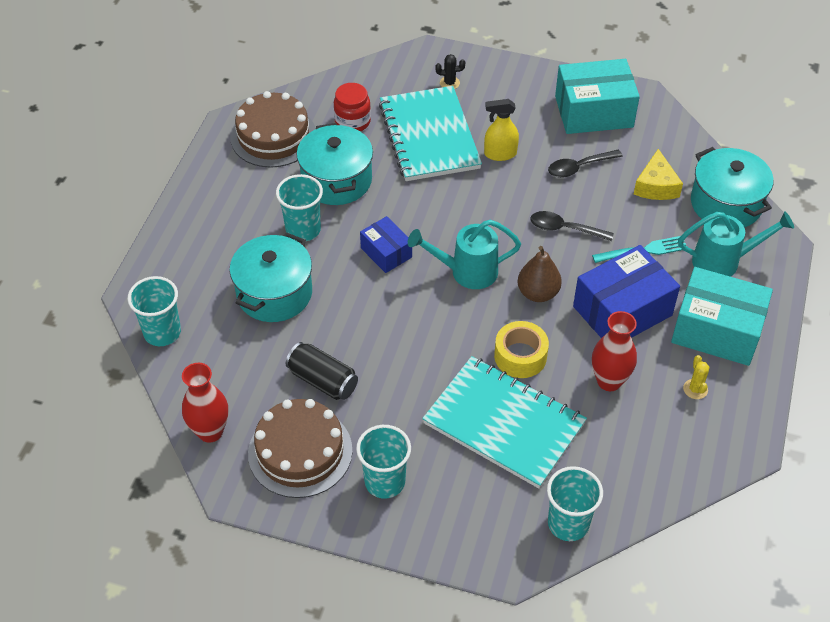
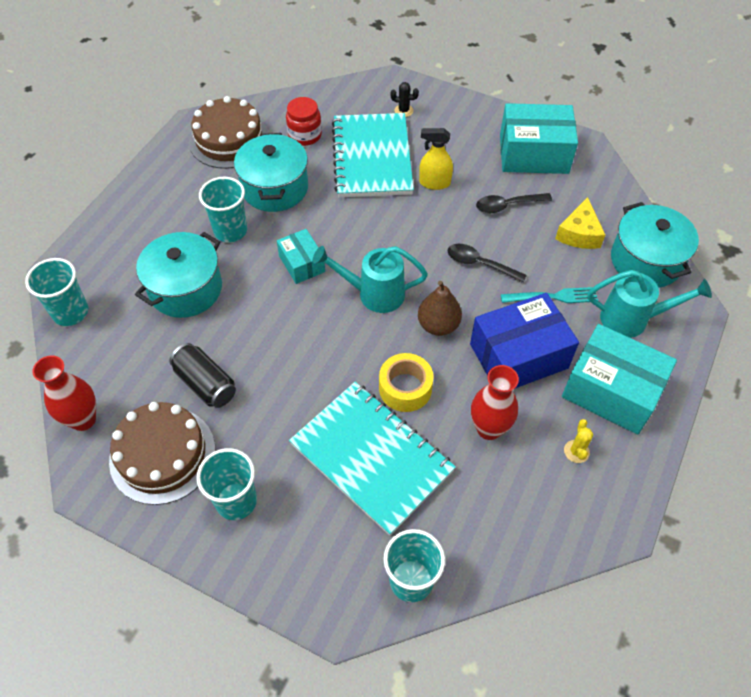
camera: 10 degrees right, 5 degrees up
(386, 252) = (302, 264): blue box -> turquoise box

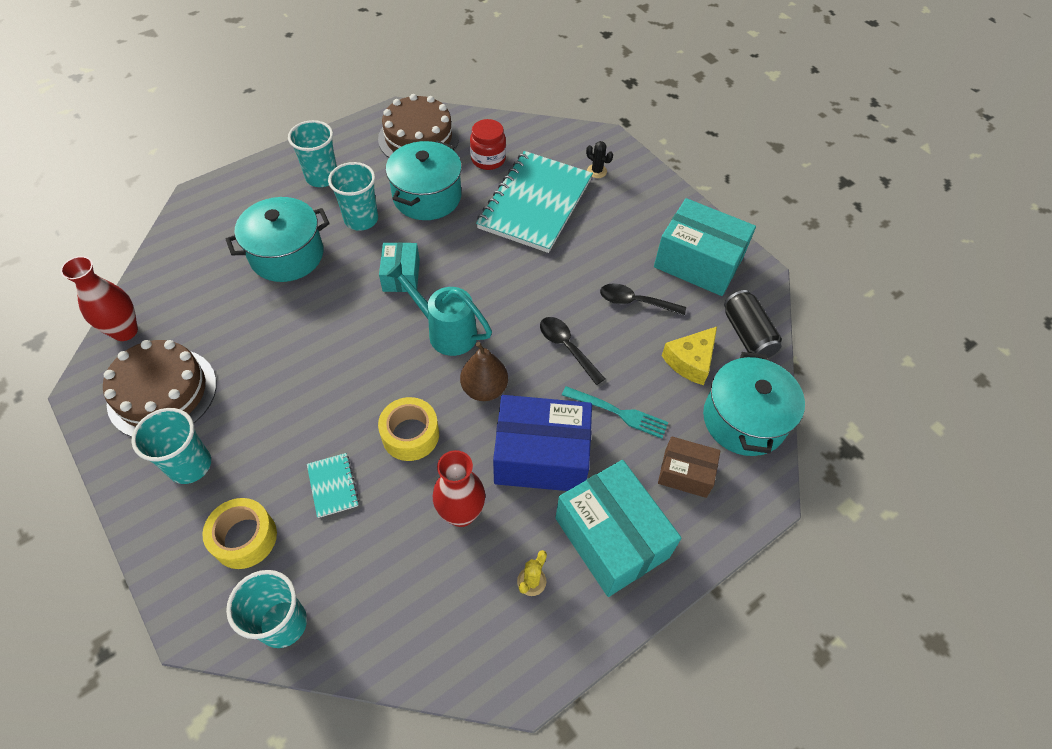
camera: 25 degrees right, 0 degrees up
(70, 312) = (182, 235): turquoise cup -> turquoise cup (322, 177)
(205, 384) = (242, 347): black can -> black can (747, 334)
(329, 534) = (245, 538): none -> yellow tape
(371, 457) = (333, 486): turquoise notebook -> turquoise notebook, size x0.40
(434, 183) = (578, 251): yellow spray bottle -> none
(631, 319) = (685, 473): turquoise watering can -> brown box

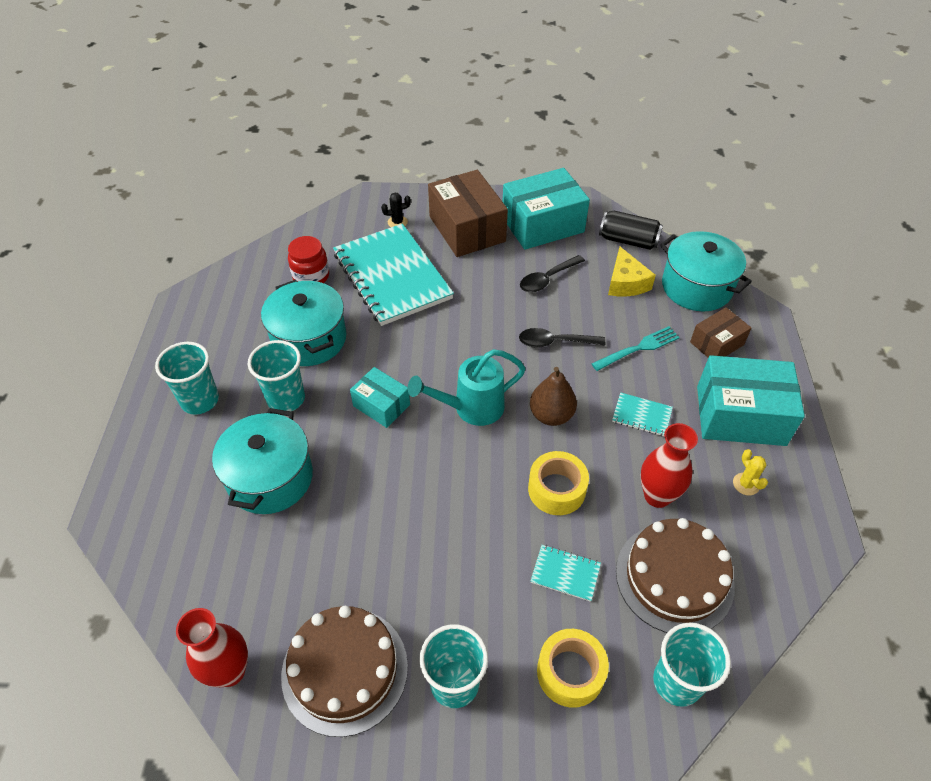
camera: 50 degrees left, 5 degrees down
(418, 138) = (232, 306): brown cake -> brown cake (674, 577)
(541, 456) = (641, 415): blue box -> turquoise notebook
(636, 217) = (467, 229): none -> brown box

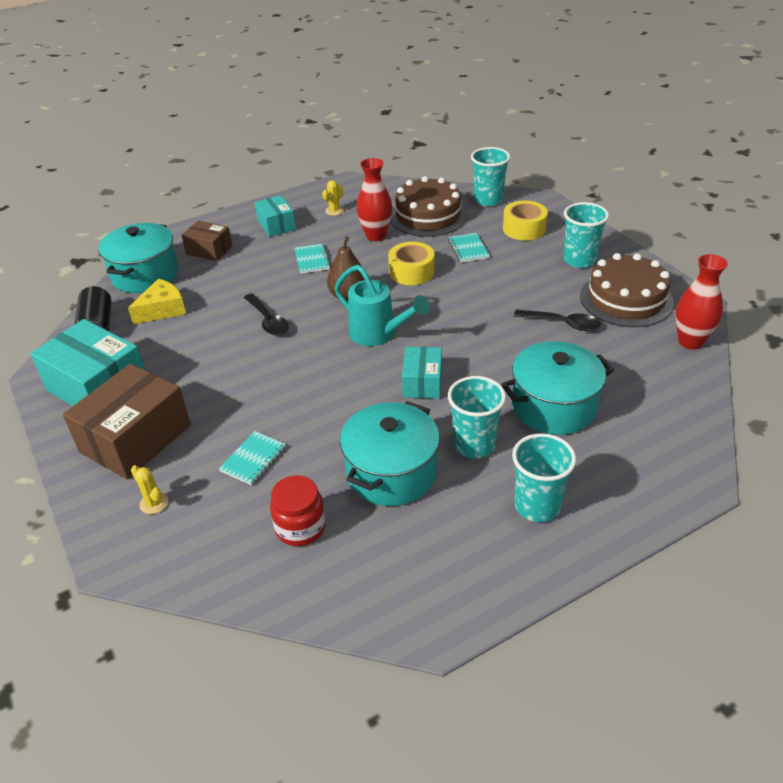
camera: 120 degrees left, 10 degrees down
(392, 276) = (253, 459): turquoise notebook -> turquoise notebook, size x0.40
(397, 222) = (154, 503): black cactus -> yellow cactus
(547, 279) = (186, 353): black spoon -> black spoon (563, 324)
(638, 348) = (242, 280): turquoise fork -> none
(740, 415) = (276, 225): turquoise box -> turquoise box, size x0.55

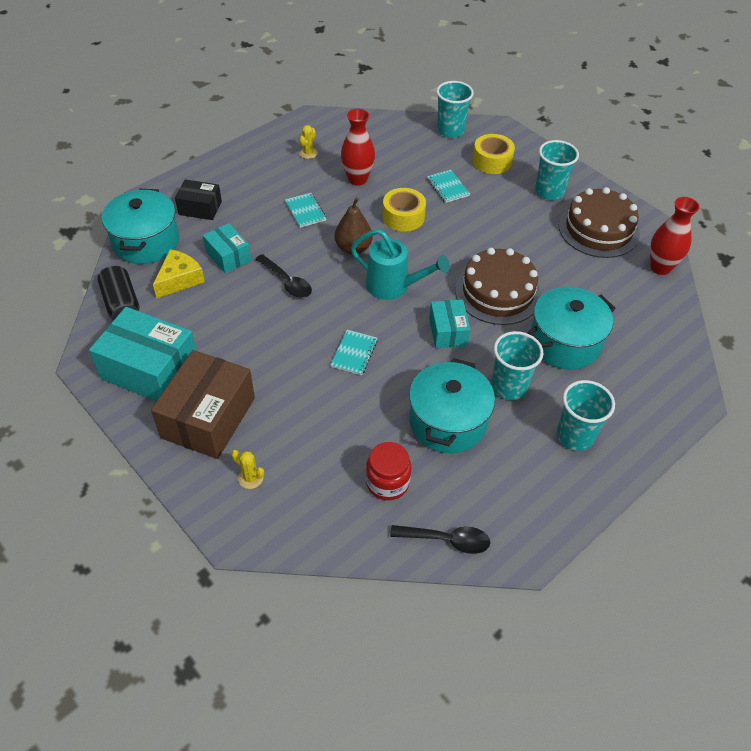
camera: 15 degrees left, 10 degrees up
(209, 250) = (200, 208): brown box -> black box
(253, 459) = (324, 424): turquoise notebook -> turquoise notebook (354, 353)
(276, 225) = (257, 174): turquoise box -> turquoise box (228, 256)
(428, 216) = (399, 153): brown cake -> brown cake (498, 292)
(563, 324) = (552, 259): black spoon -> black spoon (447, 540)

